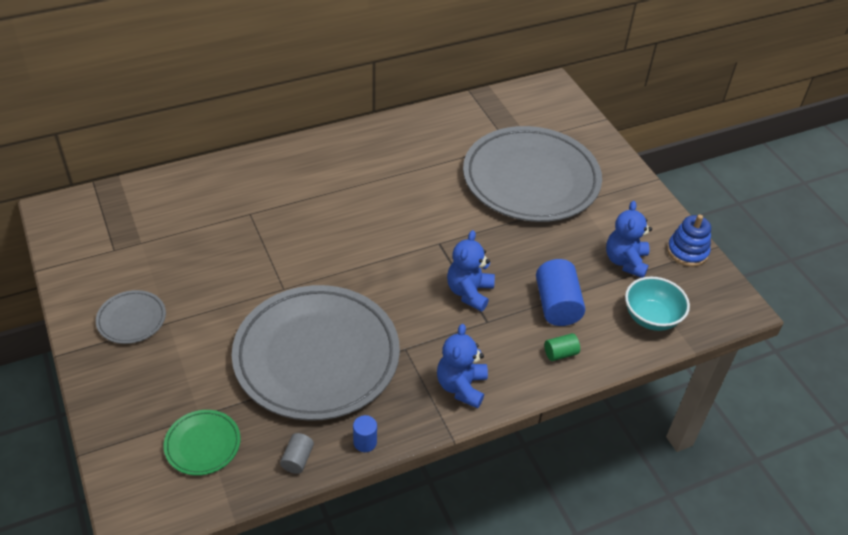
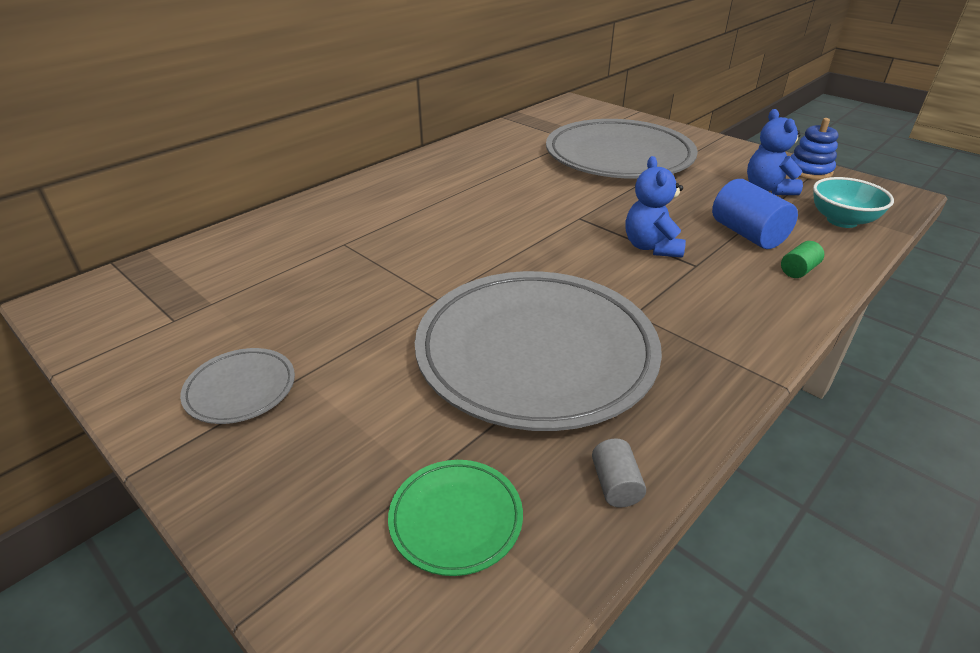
camera: 20 degrees left, 10 degrees down
(365, 442) = (685, 428): blue cylinder -> none
(461, 386) = (734, 330): blue teddy bear -> none

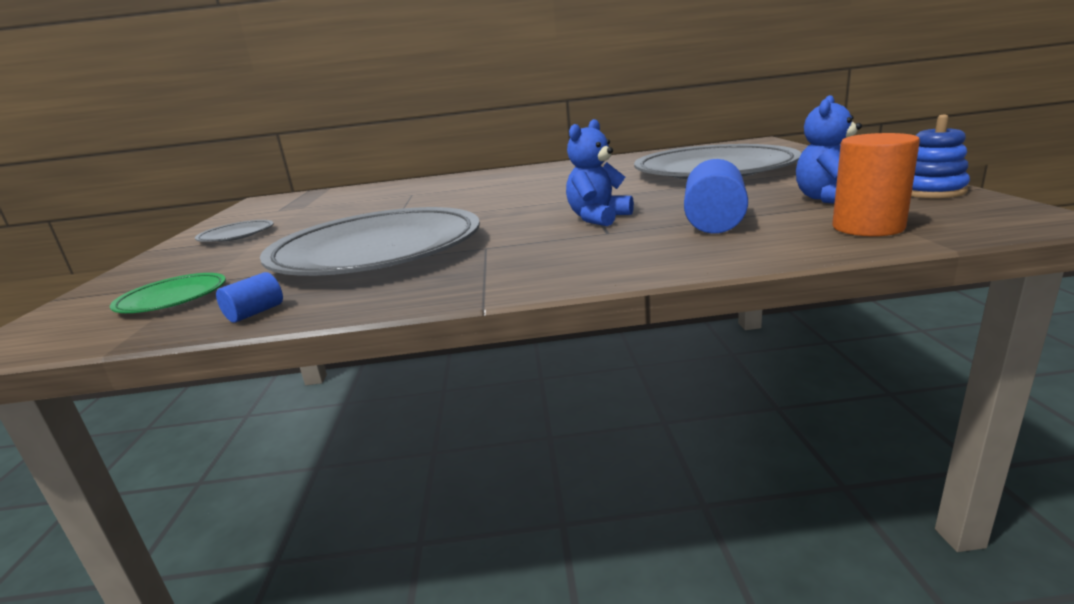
camera: 45 degrees right, 15 degrees down
(615, 485) = (255, 313): grey cylinder -> blue cylinder
(798, 270) = (703, 250): green cylinder -> none
(842, 221) = (868, 227): turquoise bowl -> orange cylinder

